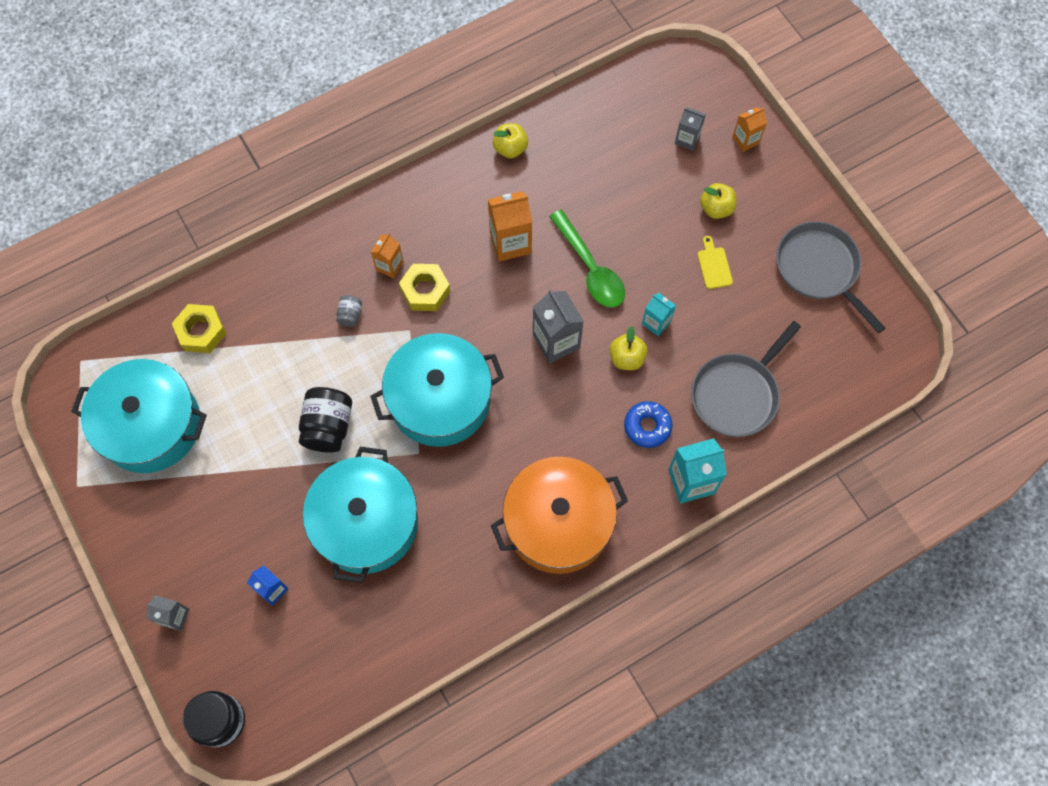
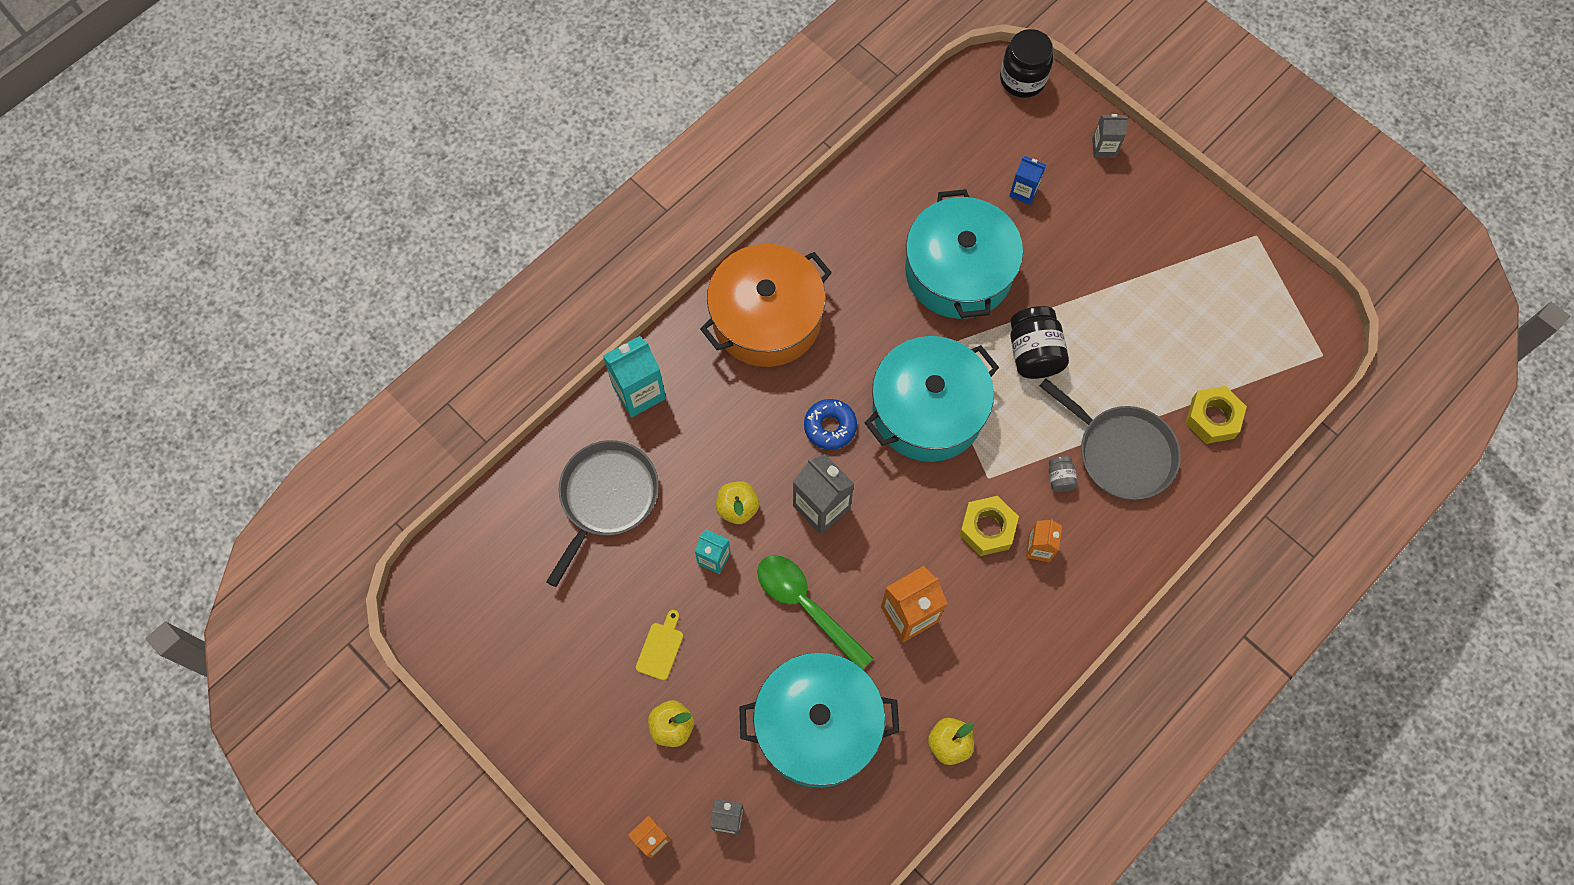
camera: 165 degrees right, 0 degrees up
(150, 425) = (1215, 309): turquoise pot -> turquoise pot (818, 726)
(647, 426) = (698, 437): blue donut -> blue donut (830, 427)
(714, 265) = (661, 648): yellow cutting board -> yellow cutting board turned 135 degrees counterclockwise
(819, 269) = (533, 677): grey pan -> grey pan (1121, 452)

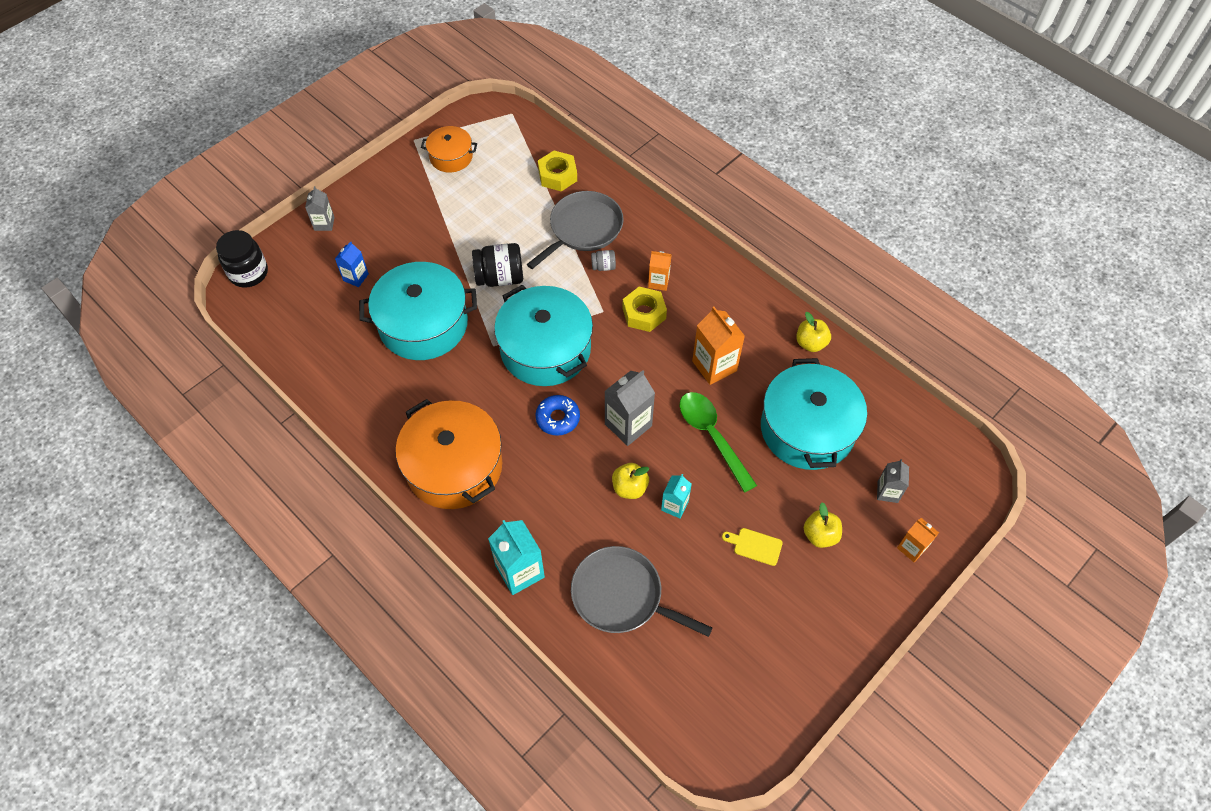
camera: 90 degrees left, 10 degrees down
(806, 606) = (712, 436): green spoon -> green spoon turned 105 degrees clockwise
(1231, 283) = (451, 157): none -> orange pot

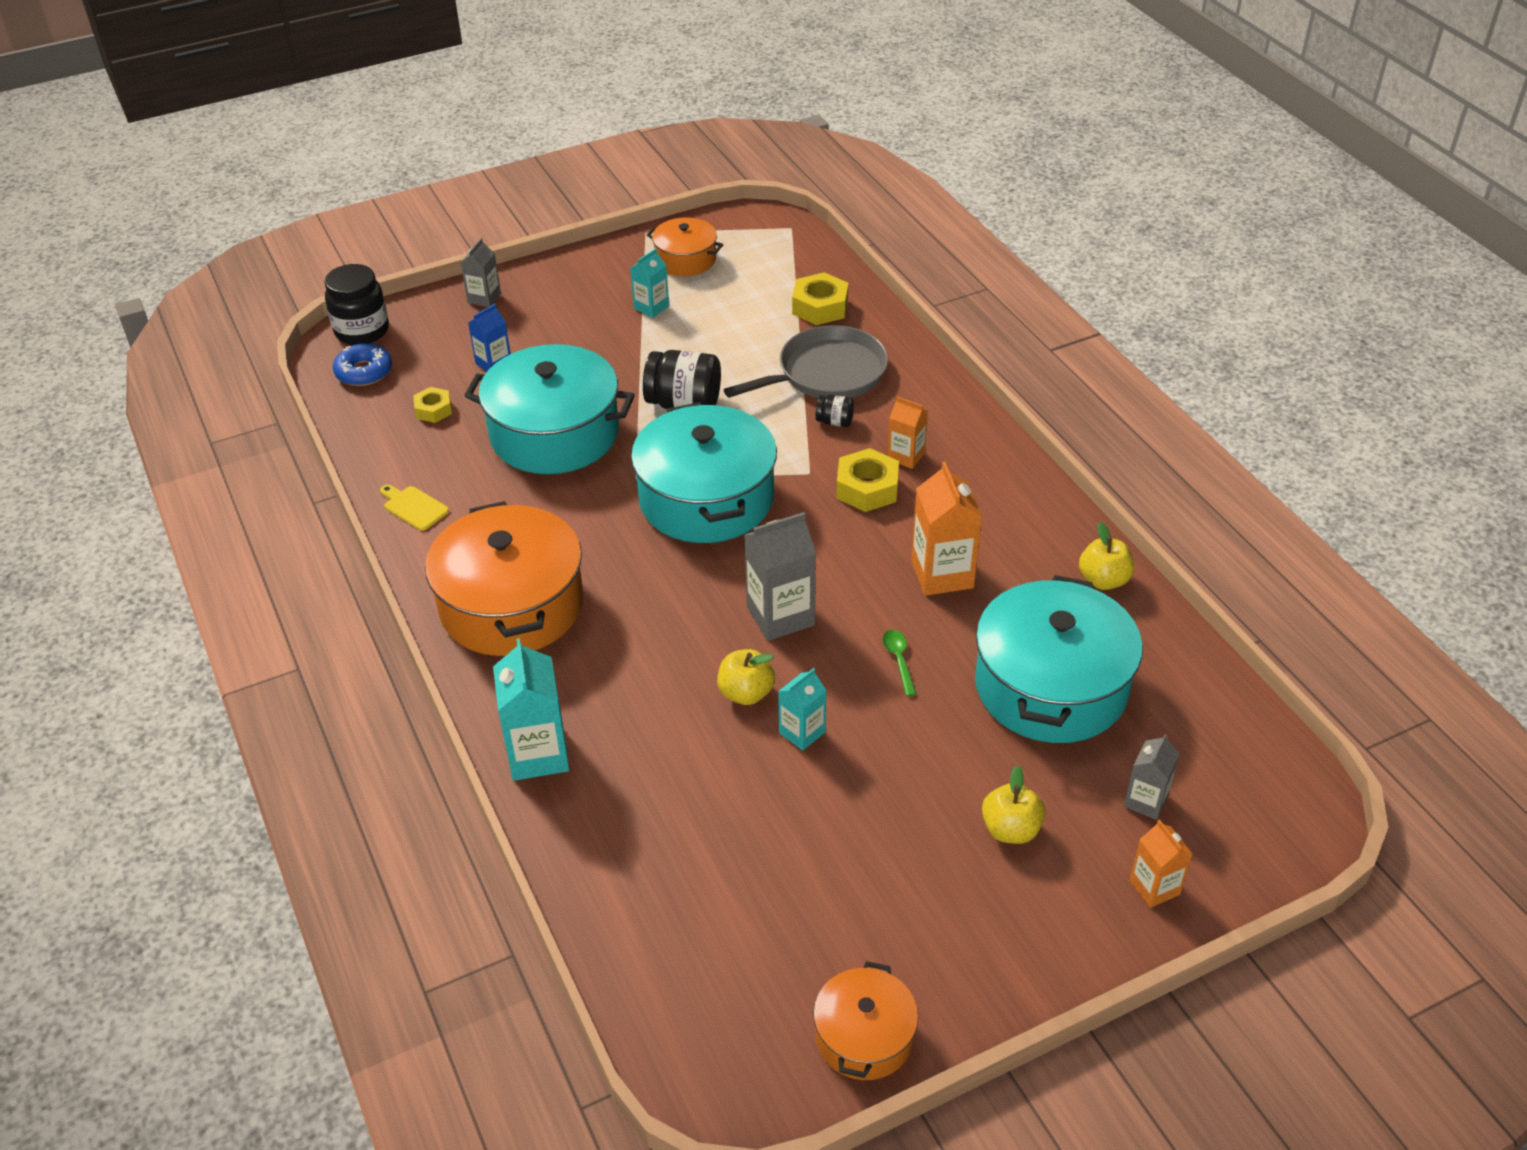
camera: 20 degrees right, 15 degrees down
(331, 326) = (433, 410): none -> yellow nut
(444, 203) = (651, 307): none -> turquoise carton
(558, 418) = (683, 583): blue donut -> blue donut (364, 372)
(603, 266) = (834, 422): grey jar -> black jar
(621, 595) = (669, 825): grey pan -> none
(712, 436) = (899, 660): green spoon -> green spoon, size x0.45
(755, 546) = (901, 816): yellow cutting board -> yellow cutting board (414, 507)
(789, 698) = (864, 1036): none -> orange pot

